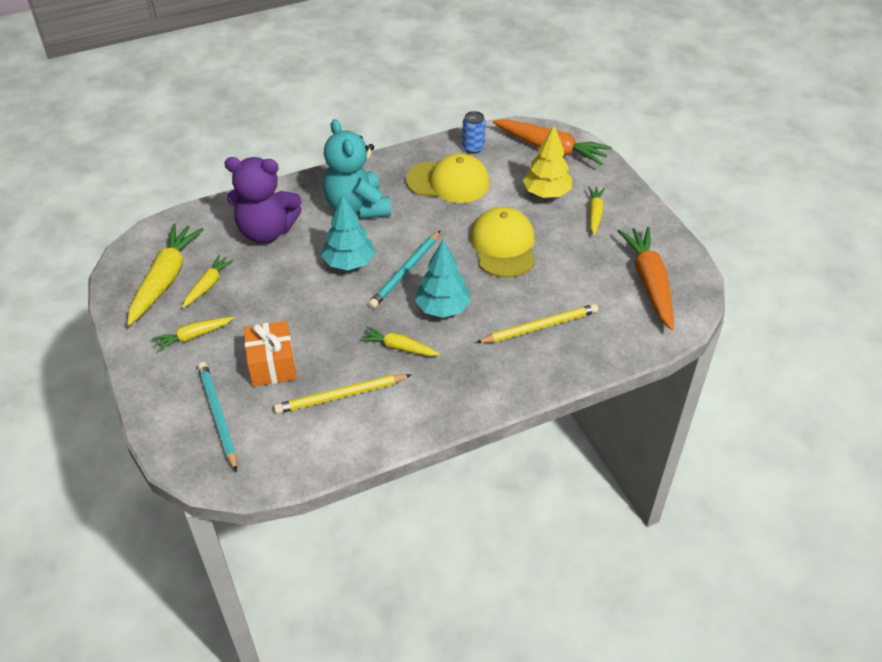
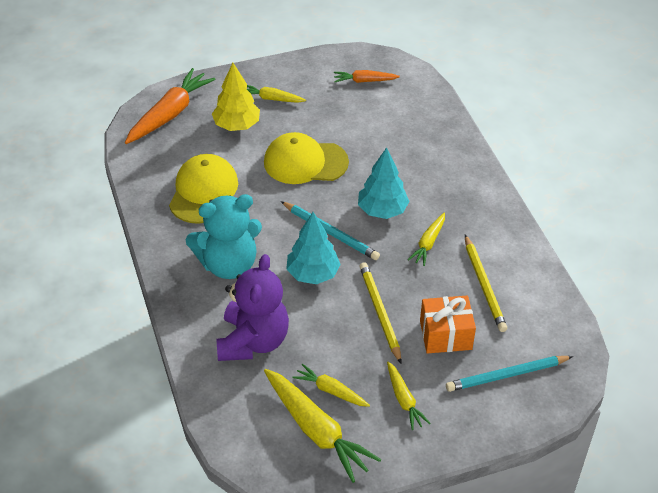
camera: 85 degrees left, 0 degrees up
(165, 279) = (316, 430): yellow carrot -> yellow carrot turned 150 degrees counterclockwise
(473, 148) = (152, 168): blue can -> none
(539, 327) = (410, 152): yellow pencil -> yellow pencil (379, 313)
(649, 282) = (364, 81): orange carrot -> orange carrot, size x0.54

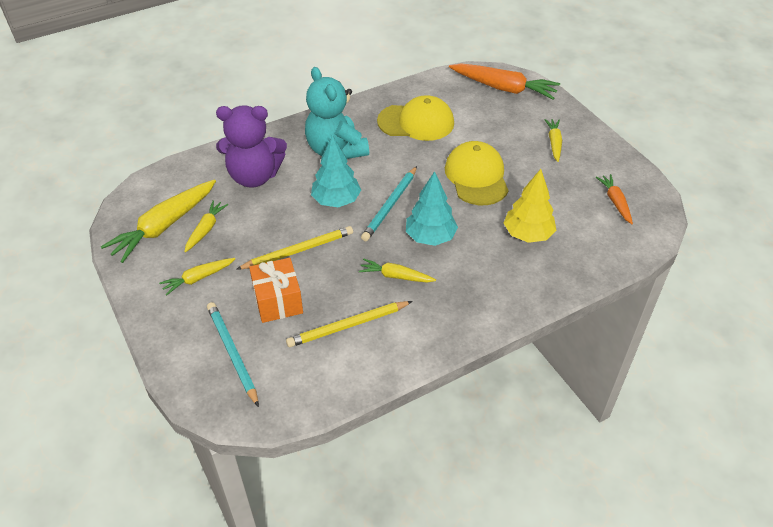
camera: 80 degrees right, 0 degrees up
(237, 125) = (507, 127): yellow tree -> yellow tree (527, 234)

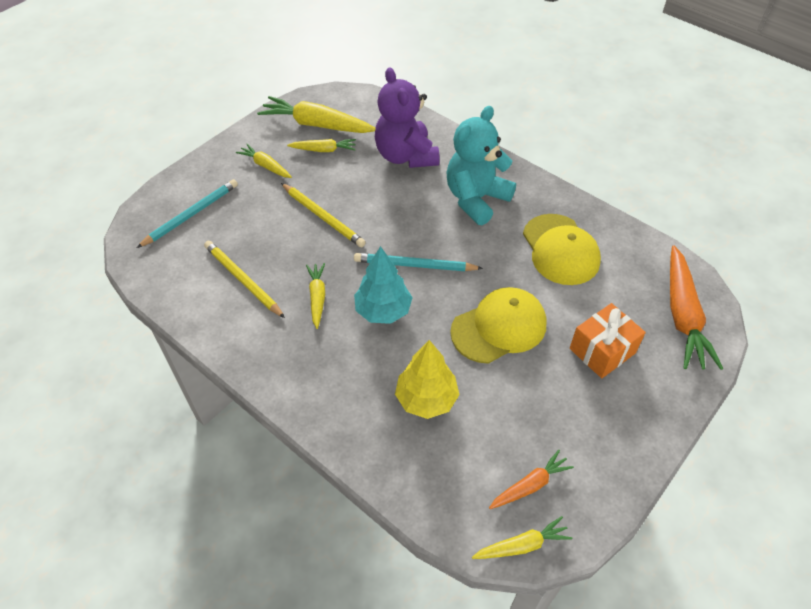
camera: 70 degrees right, 5 degrees up
(278, 301) = (257, 223): orange gift -> orange gift (602, 351)
(336, 201) = (401, 222): turquoise tree -> none
(554, 143) = (607, 393): yellow carrot -> yellow carrot (522, 545)

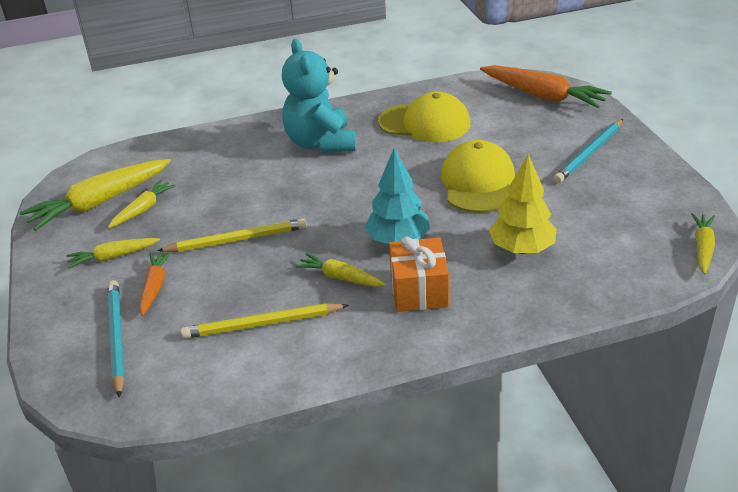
camera: 55 degrees left, 15 degrees down
(406, 156) = (218, 162): purple teddy bear -> none
(415, 265) = (362, 204): turquoise pencil -> turquoise pencil (589, 153)
(530, 485) = (649, 223): orange carrot -> orange carrot (155, 287)
(602, 351) = (546, 142): orange gift -> orange gift (419, 290)

